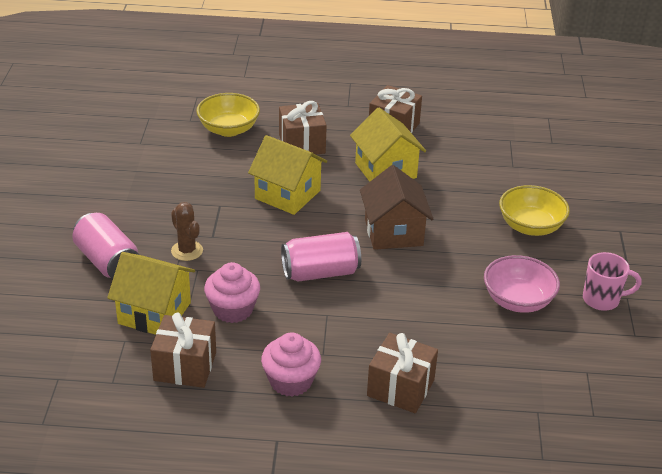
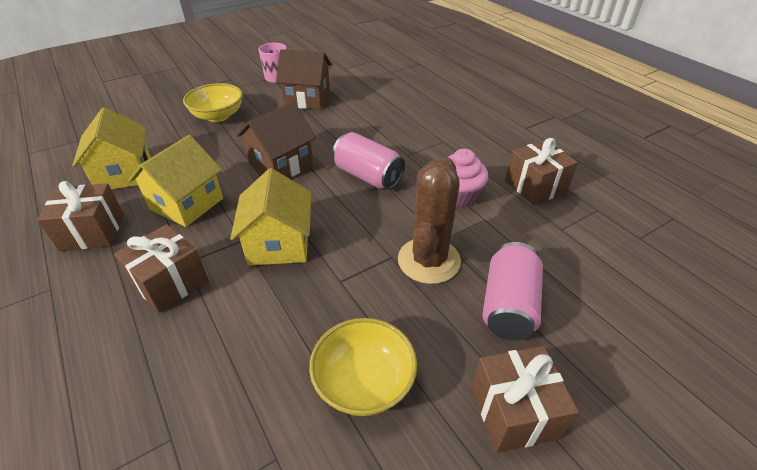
camera: 125 degrees left, 5 degrees up
(154, 313) = (517, 231): yellow house -> yellow house (124, 174)
(187, 251) = (429, 260): brown cactus -> brown cactus, size x1.76
(228, 129) = (173, 372): yellow bowl -> yellow bowl (364, 382)
(291, 381) = (481, 142): pink cupcake -> none
(400, 388) = (430, 108): brown gift -> brown gift (514, 411)
(518, 301) = (307, 99): pink bowl -> brown house

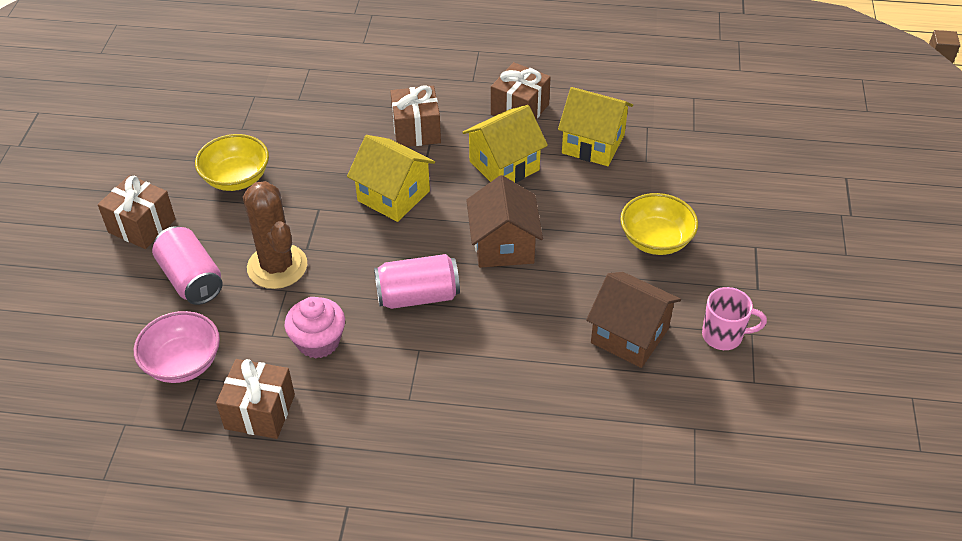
camera: 130 degrees right, 5 degrees up
(186, 204) = (504, 165): yellow house -> yellow house turned 75 degrees clockwise
(307, 99) = (629, 335): brown house -> brown house turned 75 degrees clockwise
(567, 246) = (183, 363): none -> pink bowl

